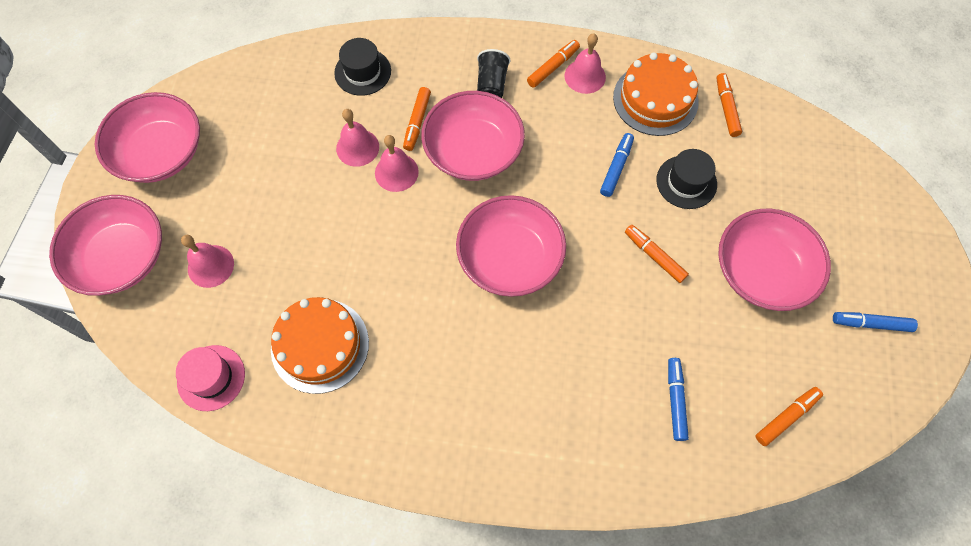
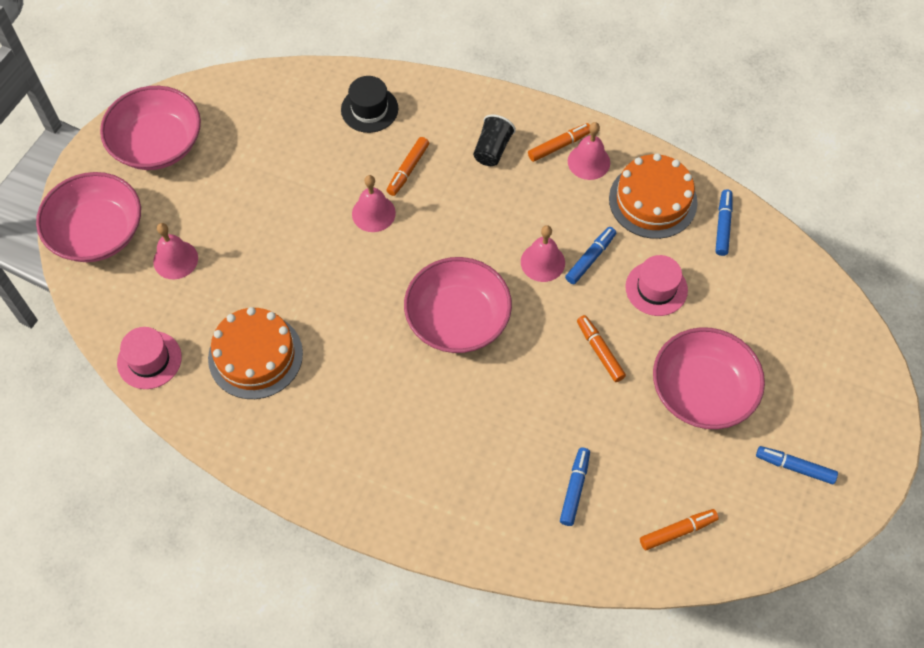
camera: 15 degrees right, 5 degrees down
(357, 147) = (343, 181): pink bell -> pink bell (542, 262)
(473, 151) = (454, 210): pink bowl -> none
(686, 182) = (656, 288): black hat -> pink hat
(726, 108) = (722, 226): orange marker -> blue marker

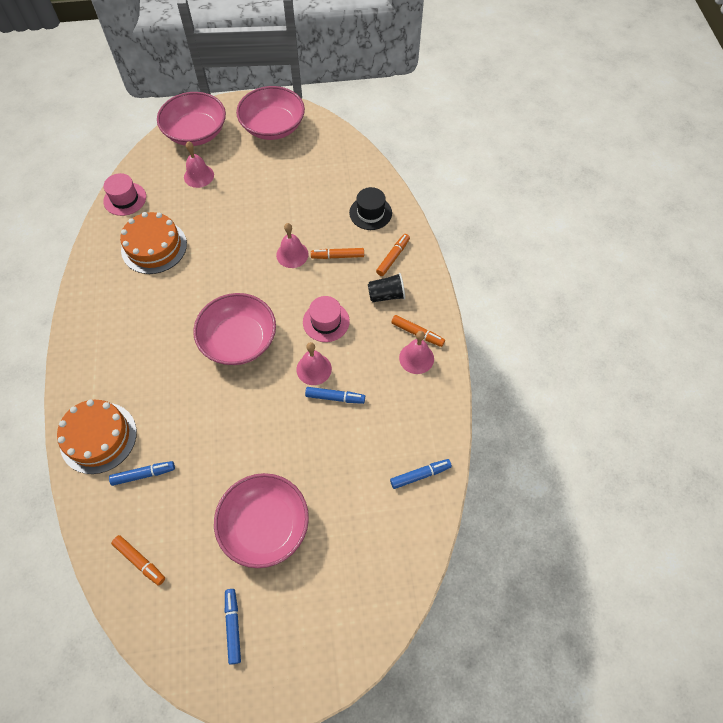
camera: 60 degrees right, 0 degrees up
(600, 351) = (261, 439): orange marker -> orange marker (393, 257)
(653, 200) = (411, 415): orange cake -> orange cake (98, 437)
(656, 288) = (336, 453): pink hat -> pink hat (326, 321)

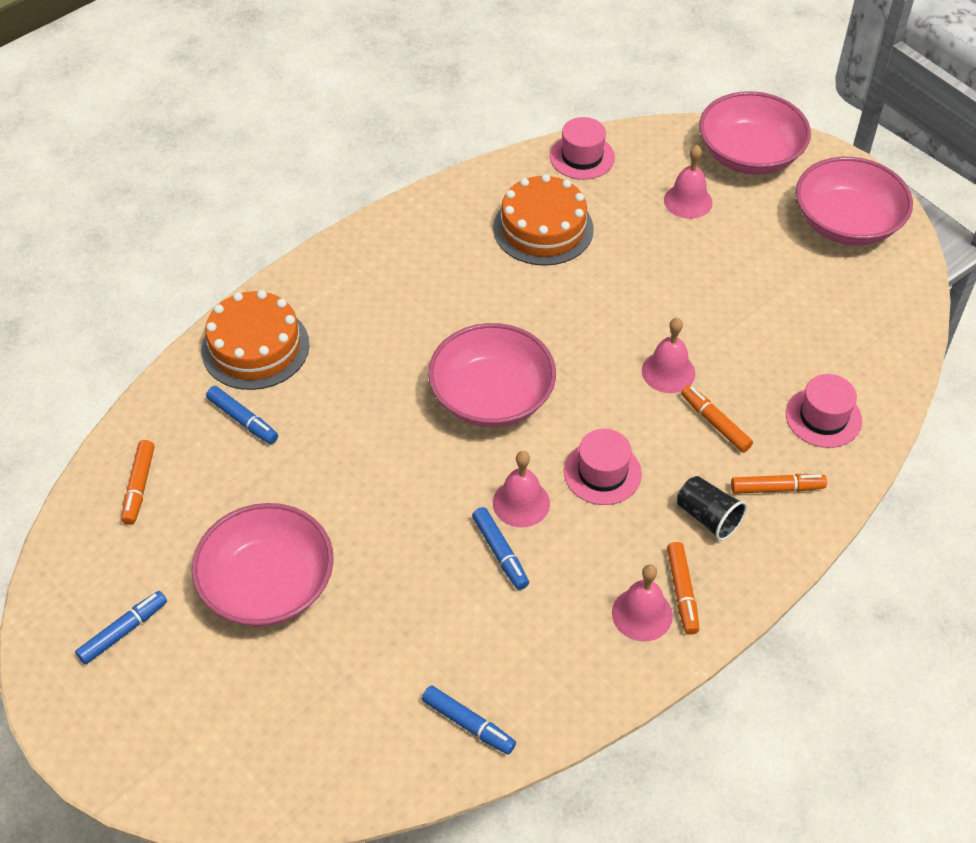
camera: 55 degrees right, 10 degrees down
(370, 213) = (823, 417): black hat -> pink hat

